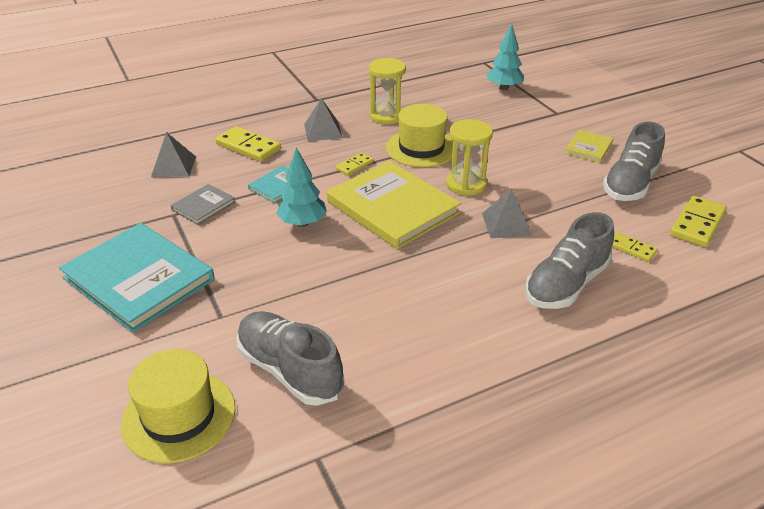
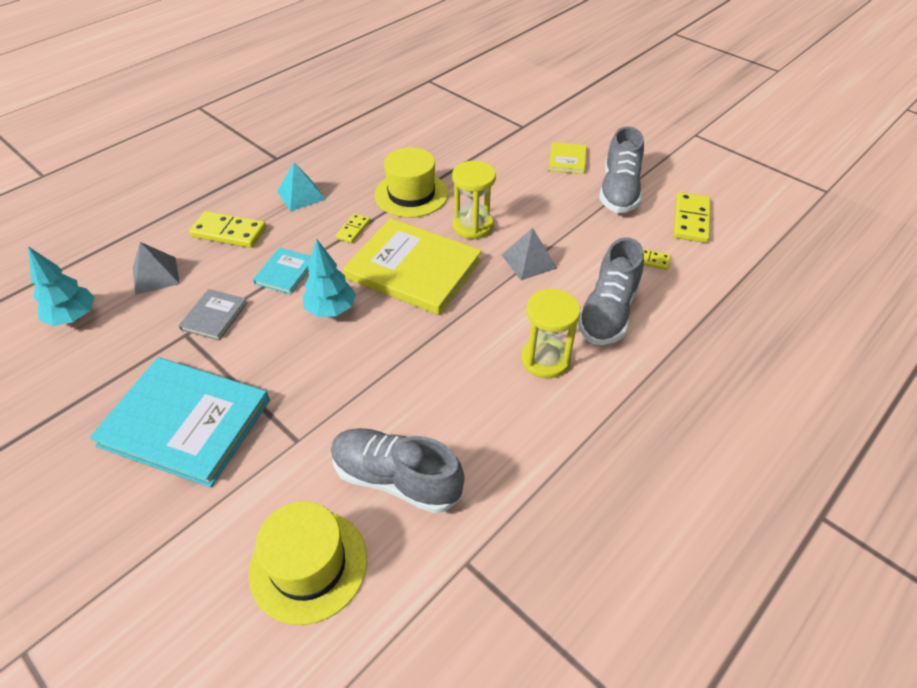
camera: 20 degrees left, 10 degrees up
(323, 131) = (301, 195): grey pyramid -> turquoise pyramid
(387, 116) = (360, 164): yellow hourglass -> yellow hourglass (545, 359)
(504, 88) = (461, 107): turquoise tree -> turquoise tree (73, 317)

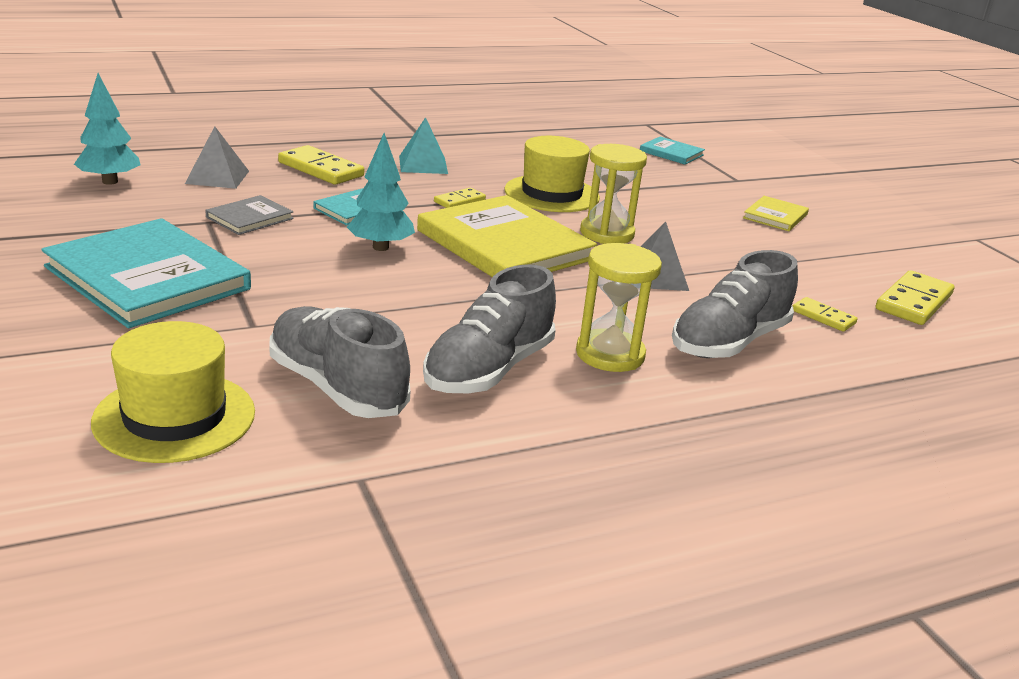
camera: 20 degrees right, 20 degrees down
(464, 111) = (671, 153): none -> turquoise book
(619, 191) = (827, 255): grey shoe -> grey shoe (489, 370)

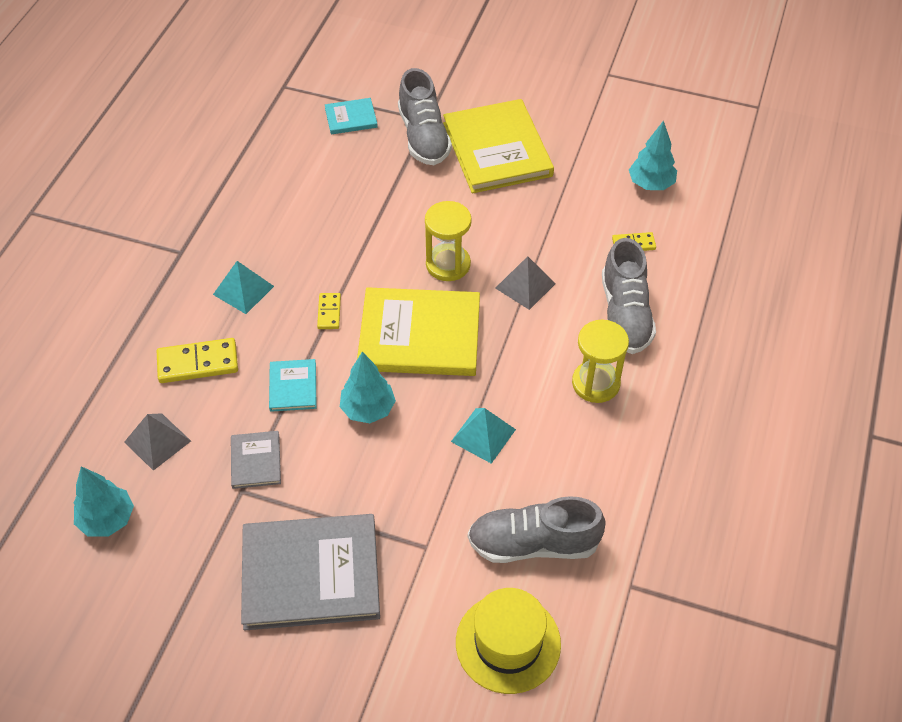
camera: 45 degrees left, 25 degrees up
(147, 278) = (311, 574): turquoise book -> grey book
(439, 312) = (483, 435): none -> turquoise pyramid
(489, 370) = (568, 455): grey shoe -> grey shoe (423, 137)
(551, 194) = (361, 248): yellow hat -> none
(775, 216) = (497, 149): yellow book -> yellow book, size x2.13
(913, 302) = (651, 184): yellow domino -> turquoise tree

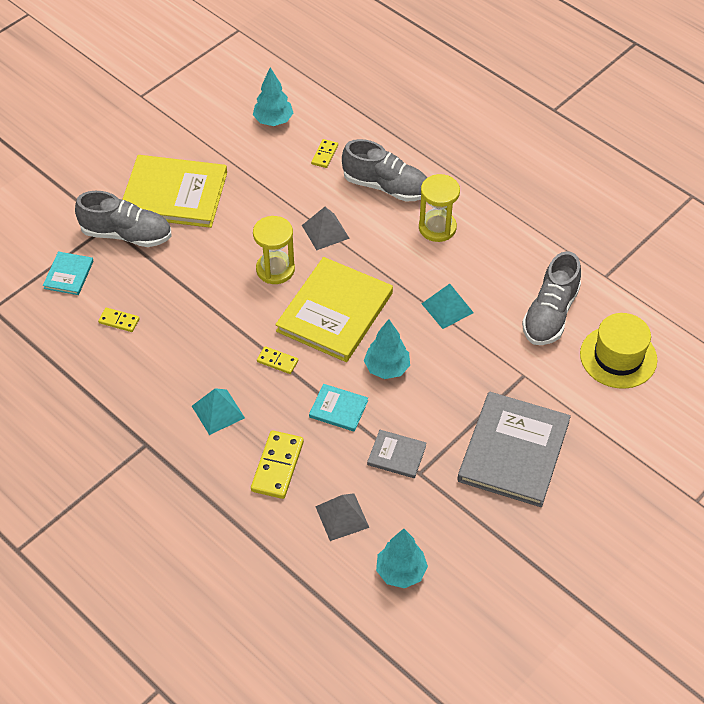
camera: 65 degrees left, 0 degrees up
(315, 174) = (119, 321): none -> yellow domino

